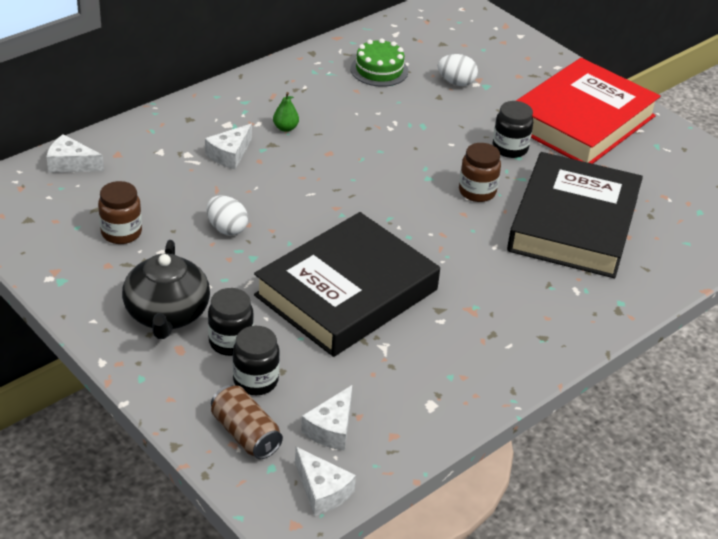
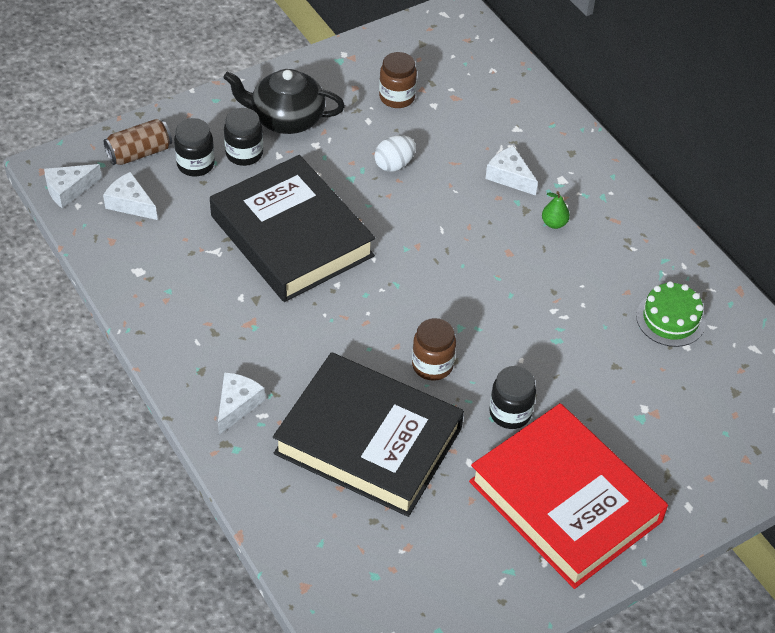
camera: 100 degrees right, 10 degrees up
(71, 164) = (500, 70): white cheese -> white cheese (237, 405)
(456, 82) = (647, 389): white egg -> none

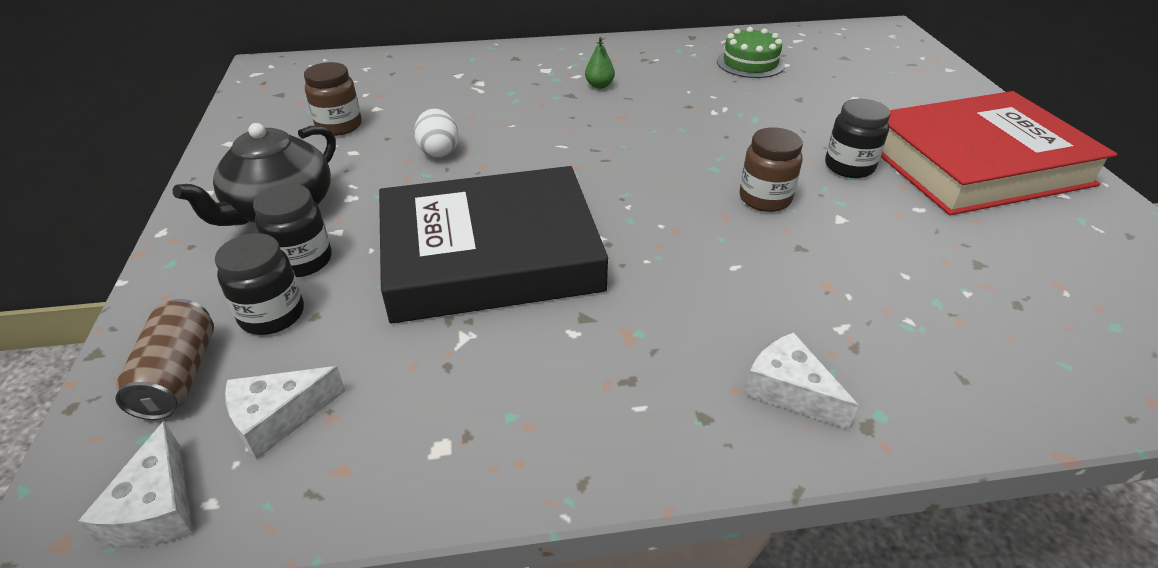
camera: 65 degrees left, 10 degrees down
(368, 440) = (878, 275): black book -> none
(509, 177) = (519, 92): white cheese -> none

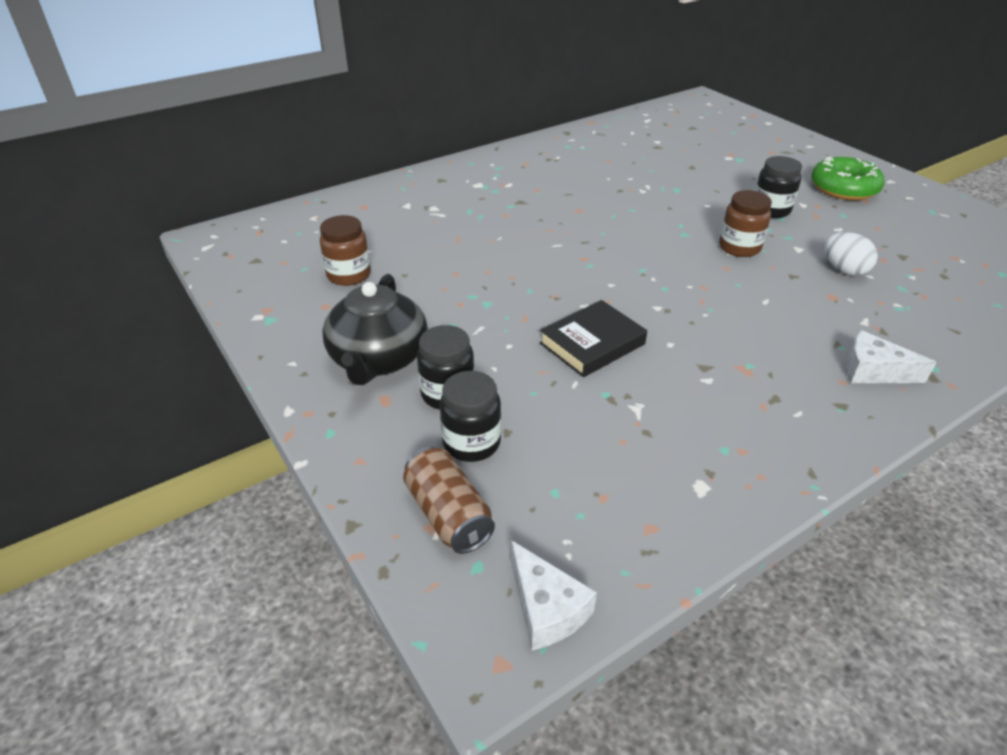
camera: 25 degrees left, 0 degrees up
(278, 418) = (565, 513): white cheese -> none
(439, 151) = (462, 274): white egg -> white egg (844, 270)
(490, 255) = (592, 344): black book -> black book, size x0.48
(599, 85) = (536, 188): green pear -> none
(750, 63) = (631, 145): green cake -> none
(976, 163) = (843, 188): red book -> green donut

